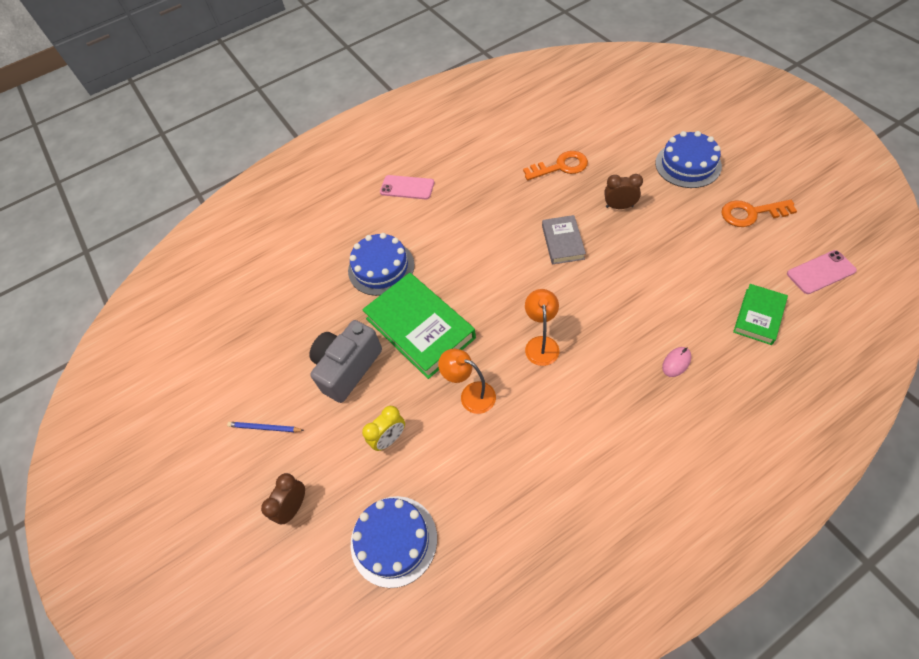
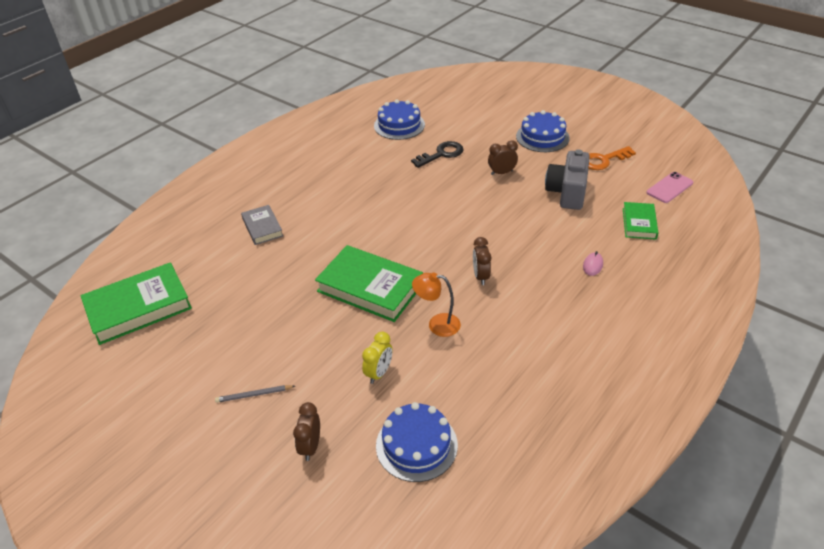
camera: 25 degrees left, 15 degrees down
(201, 294) = (138, 307): none -> green book
(265, 428) = (254, 395): blue pencil -> grey pencil
(347, 368) = (315, 331): grey camera -> grey camera (567, 192)
(381, 267) = (314, 252): blue cake -> blue cake (399, 125)
(407, 187) = (312, 190): pink phone -> none
(541, 344) = (480, 276): orange lamp -> brown clock
(560, 167) = (441, 154): orange key -> black key
(562, 242) = (466, 204): grey book -> grey book (262, 227)

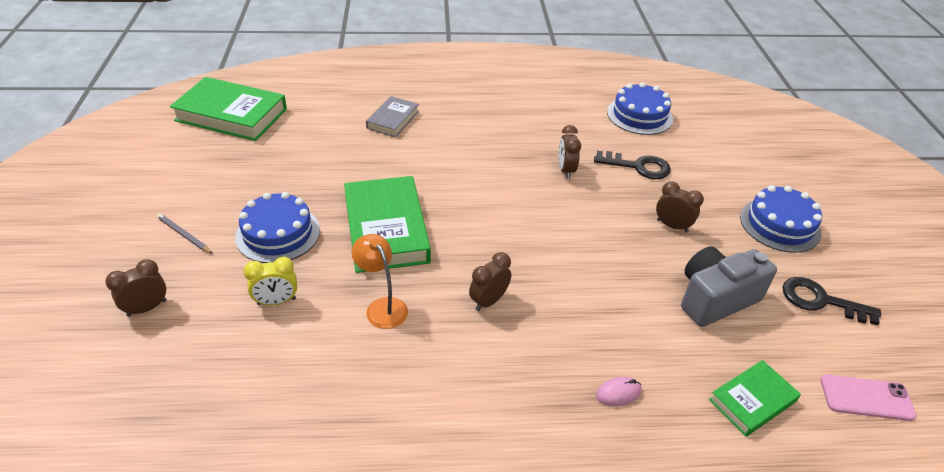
camera: 45 degrees right, 0 degrees up
(410, 183) = (565, 170): none -> brown clock
(416, 445) = (200, 386): blue cake -> blue cake (278, 233)
(604, 160) = (821, 301): orange key -> black key

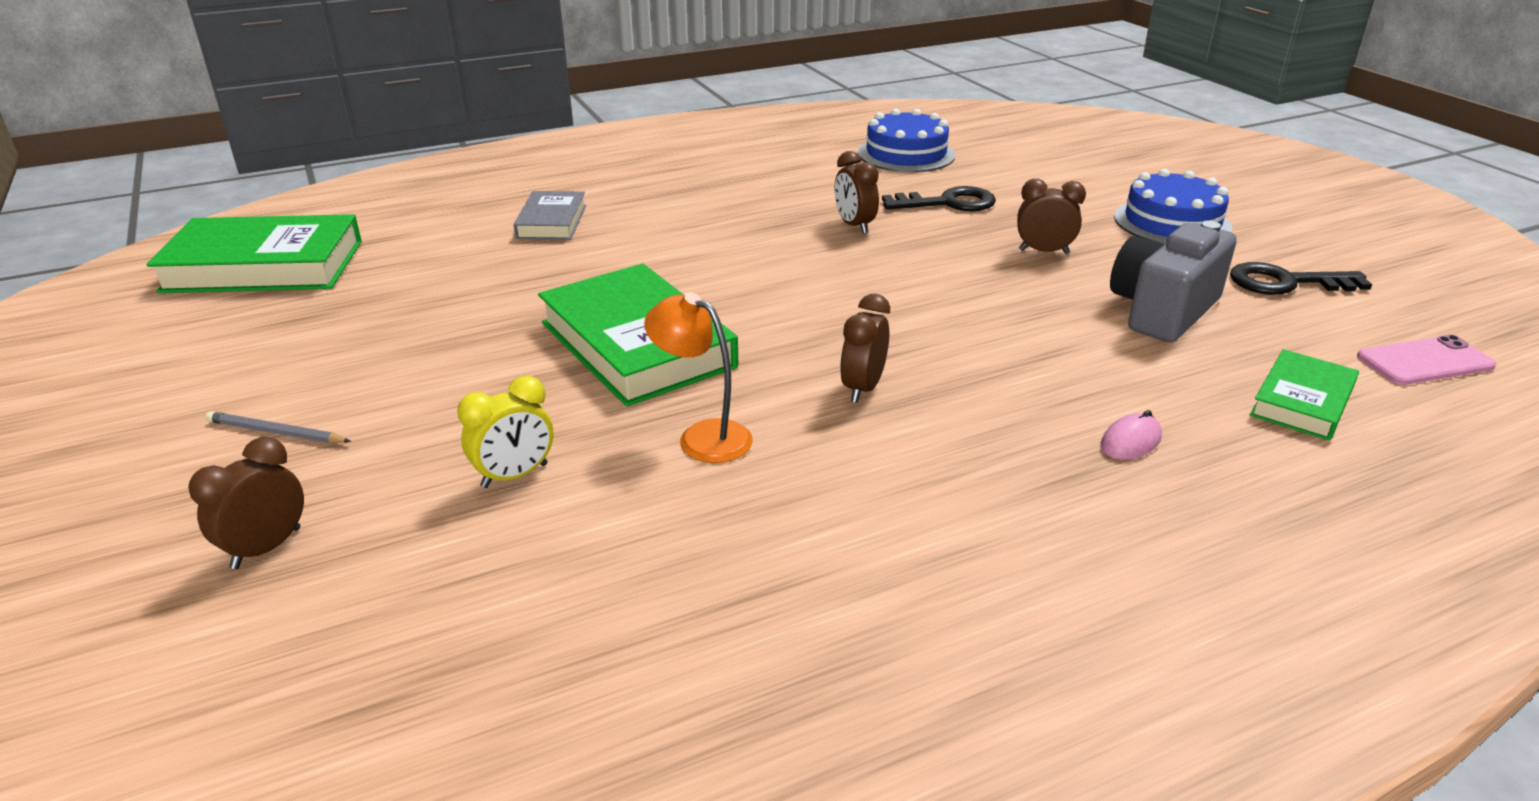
camera: 20 degrees left, 10 degrees down
(278, 233) = (454, 391): blue cake -> none

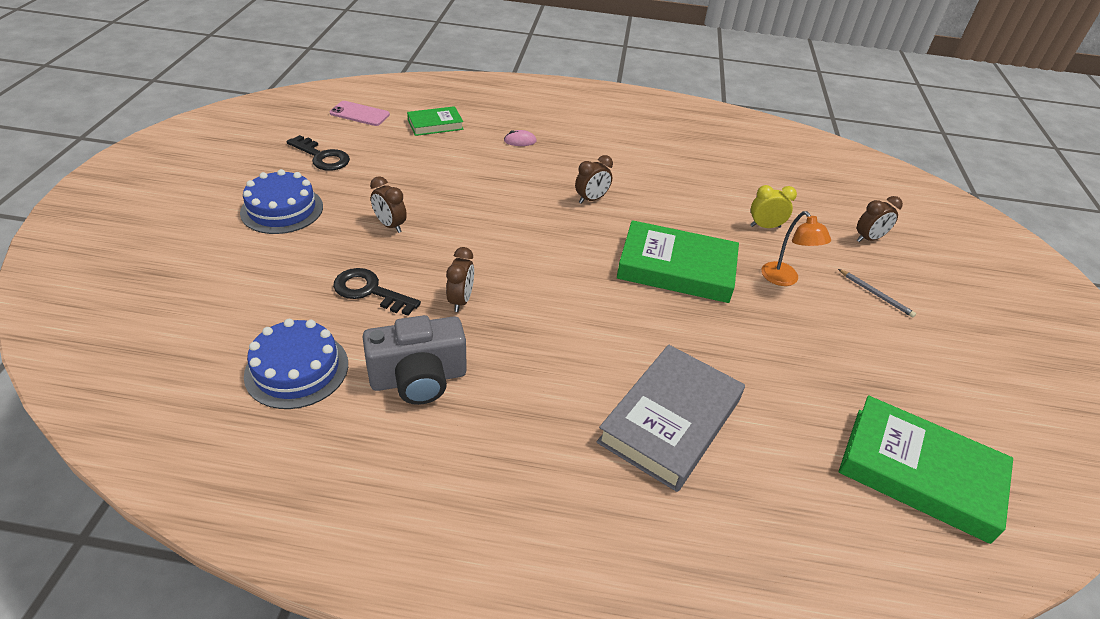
camera: 150 degrees left, 10 degrees up
(551, 222) = (670, 421): grey book -> grey book, size x1.81
(637, 344) = (676, 268): green book -> green book turned 75 degrees counterclockwise
(702, 436) = (678, 209): orange lamp -> orange lamp (784, 279)
(1162, 311) = (406, 171): grey camera -> grey camera (418, 379)

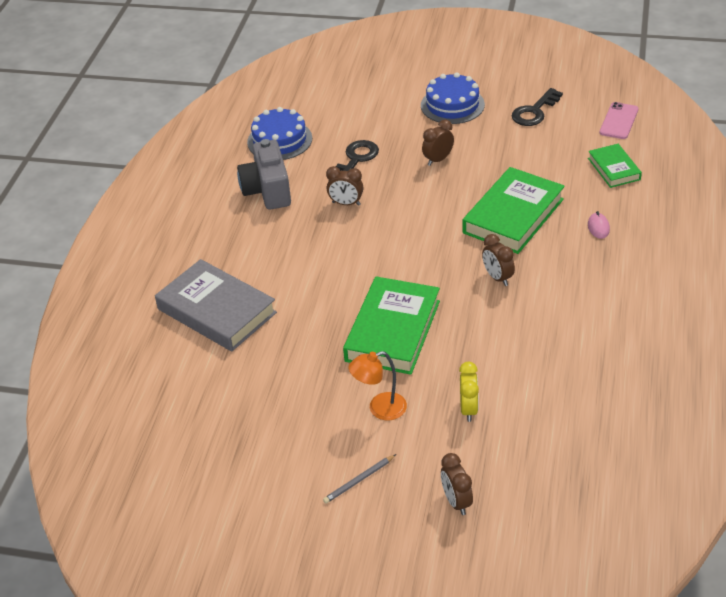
camera: 100 degrees right, 0 degrees up
(919, 473) = (148, 448): green book -> green book (513, 216)

